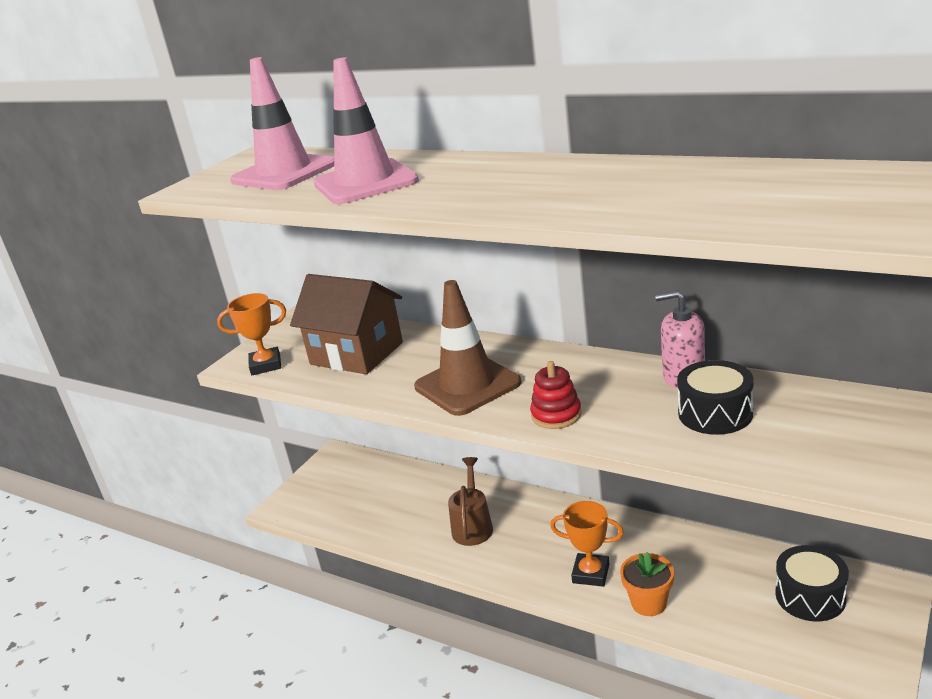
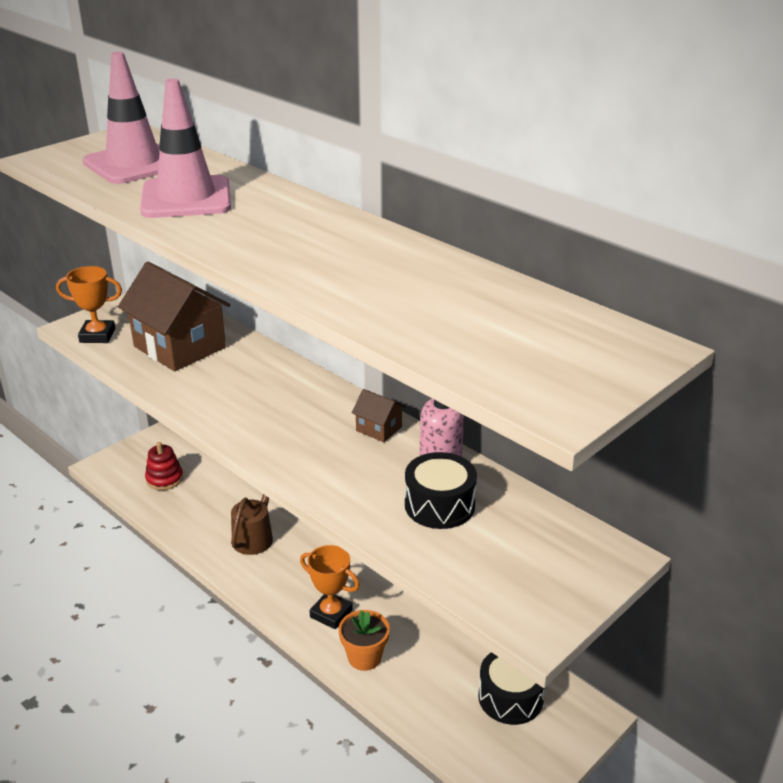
camera: 10 degrees right, 5 degrees up
(467, 385) = (251, 409): brown traffic cone -> none
(556, 415) = (304, 463): red stacking toy -> red stacking toy (164, 479)
(604, 368) = (379, 429): none -> brown house

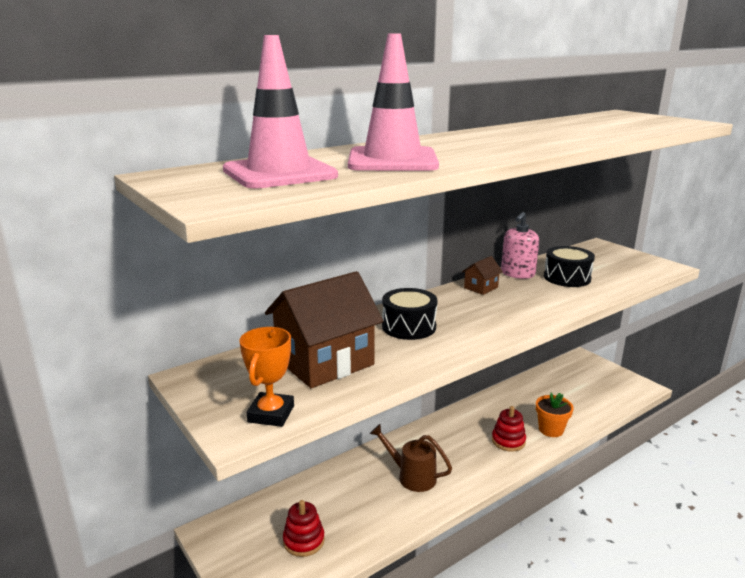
camera: 80 degrees left, 10 degrees down
(331, 613) = (508, 441): orange trophy -> red stacking toy
(510, 697) = (575, 380): black drum -> black drum (409, 326)

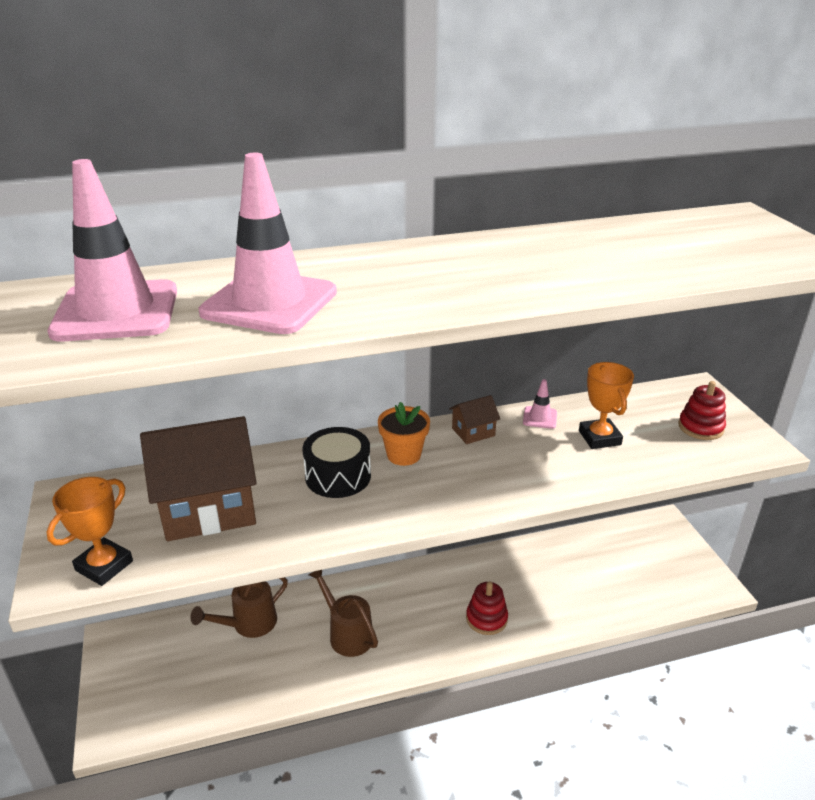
camera: 20 degrees right, 10 degrees up
(304, 541) = (192, 678): red stacking toy -> red stacking toy (700, 427)
(326, 490) = (248, 624): none -> brown watering can
(517, 274) = (540, 417): pink soap dispenser -> pink traffic cone
(551, 429) = (549, 617): orange flower pot -> orange flower pot (404, 455)
(567, 278) = (599, 438): black drum -> orange trophy

